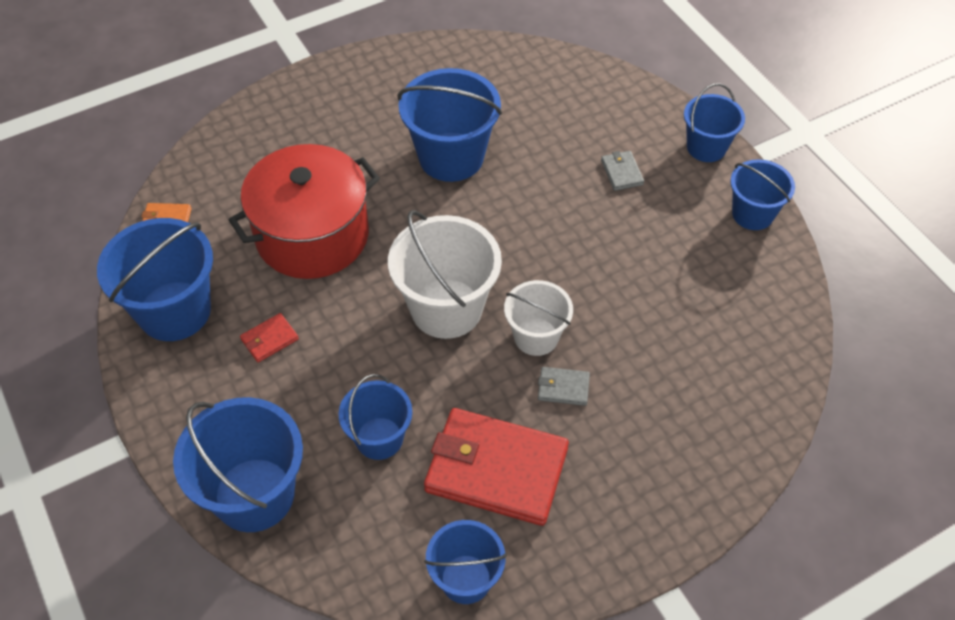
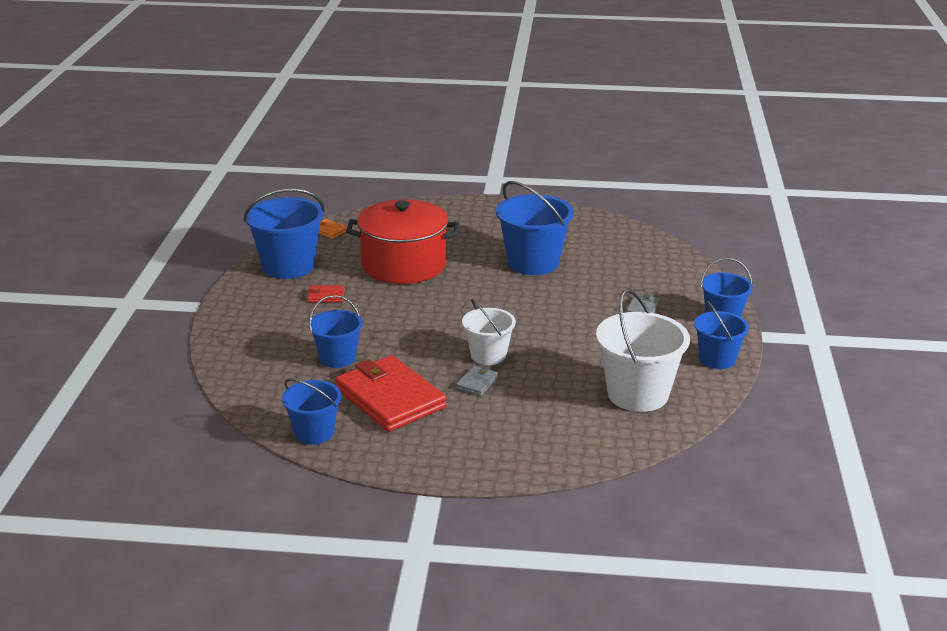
camera: 35 degrees right, 25 degrees down
(254, 494) = (241, 350): blue bucket -> none
(446, 308) = (446, 323): white bucket -> white bucket (637, 394)
(563, 388) = (477, 383): grey wallet -> grey wallet turned 75 degrees clockwise

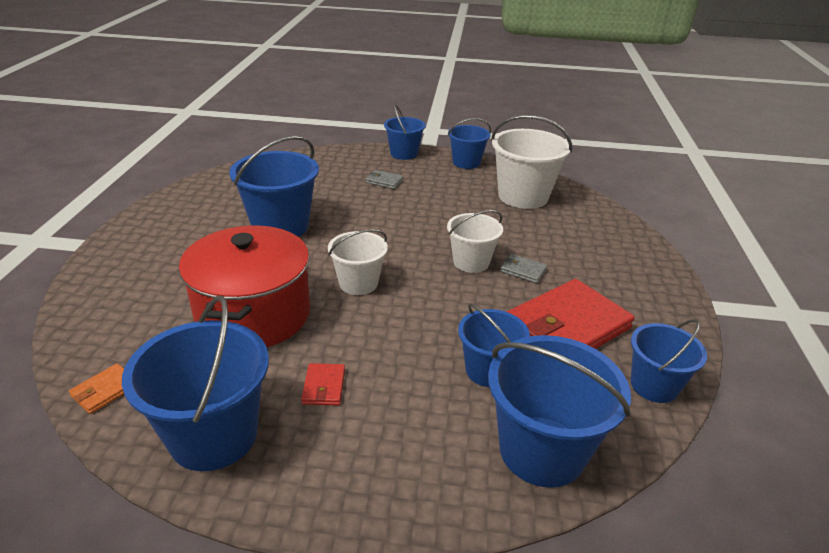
camera: 90 degrees left, 5 degrees up
(257, 375) = (542, 450): none -> blue bucket
(448, 302) = (358, 283): none -> white bucket

